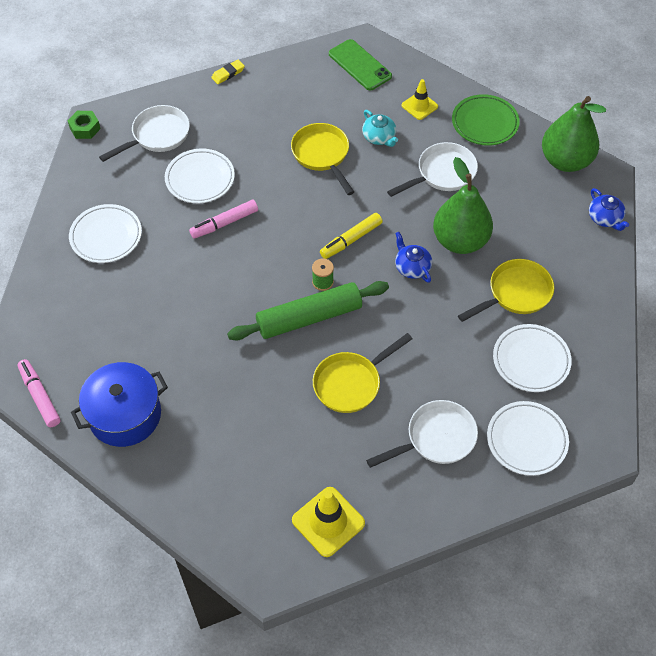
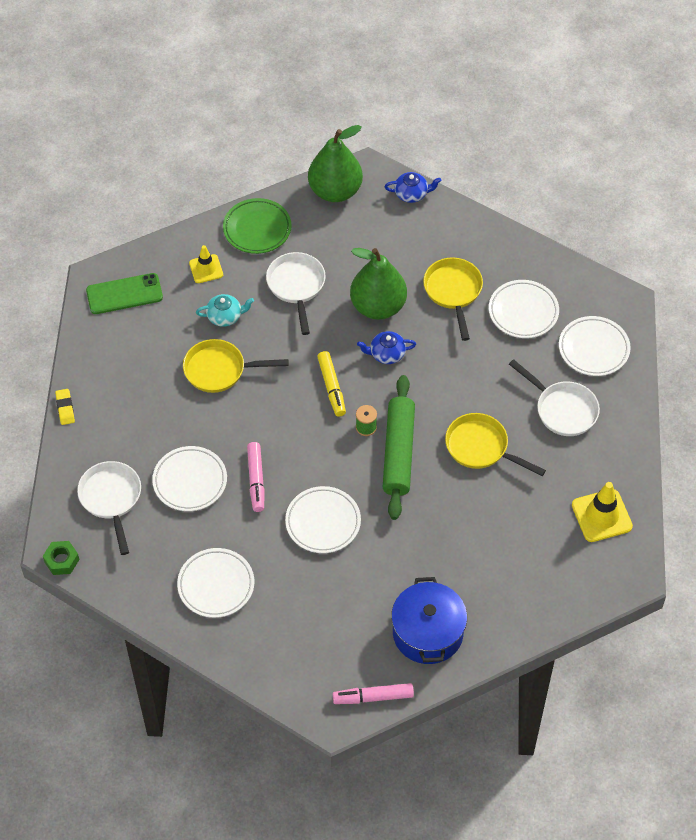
camera: 65 degrees left, 0 degrees up
(205, 288) = (323, 522): none -> white plate
(351, 383) = (481, 448): yellow pan -> yellow pan turned 135 degrees clockwise
(436, 438) = (562, 409): white pan -> white pan turned 135 degrees clockwise

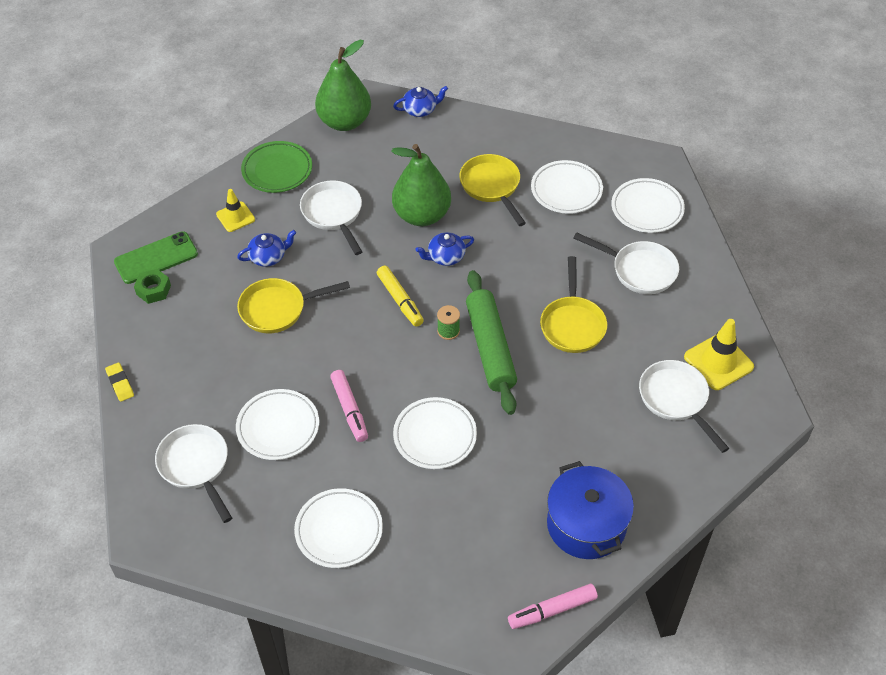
camera: 15 degrees left, 5 degrees down
(61, 560) = (156, 546): green nut -> green nut (153, 290)
(225, 316) = (268, 257): turquoise teapot -> blue teapot
(481, 448) = (572, 324): yellow pan -> yellow pan turned 105 degrees counterclockwise
(549, 541) = (676, 400): none -> white pan

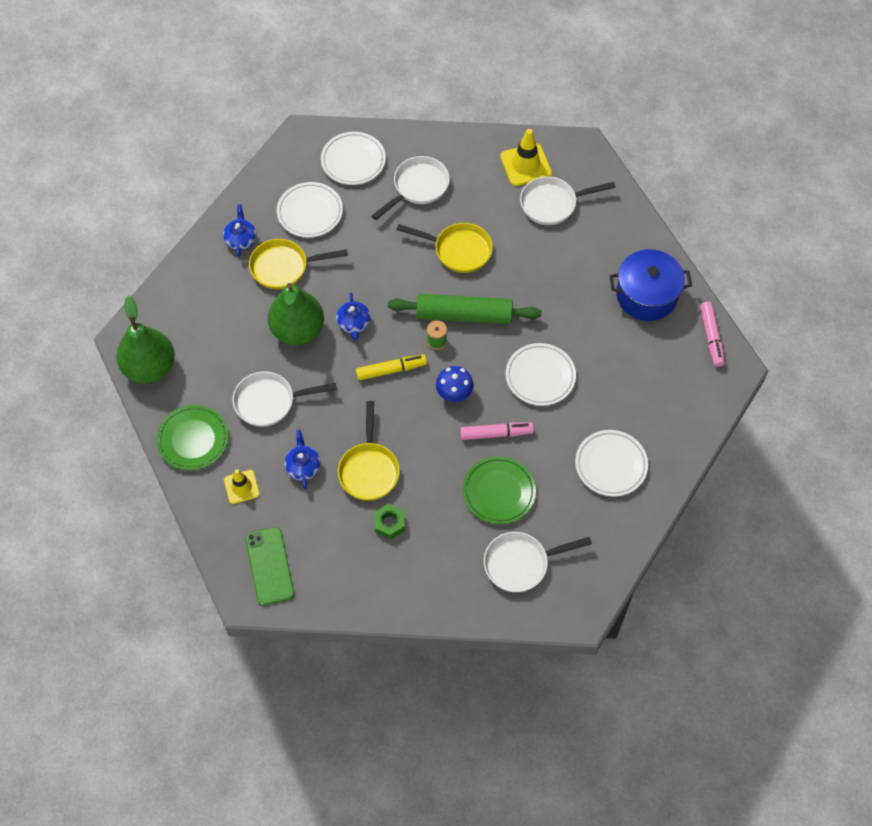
camera: 75 degrees left, 10 degrees up
(120, 384) = (413, 616): yellow eraser -> none
(153, 290) = (309, 573): green nut -> green nut (389, 523)
(278, 427) = (498, 492): white plate -> green plate
(388, 361) = (454, 393): none -> blue mushroom
(420, 110) = (161, 300): blue teapot -> blue teapot (241, 239)

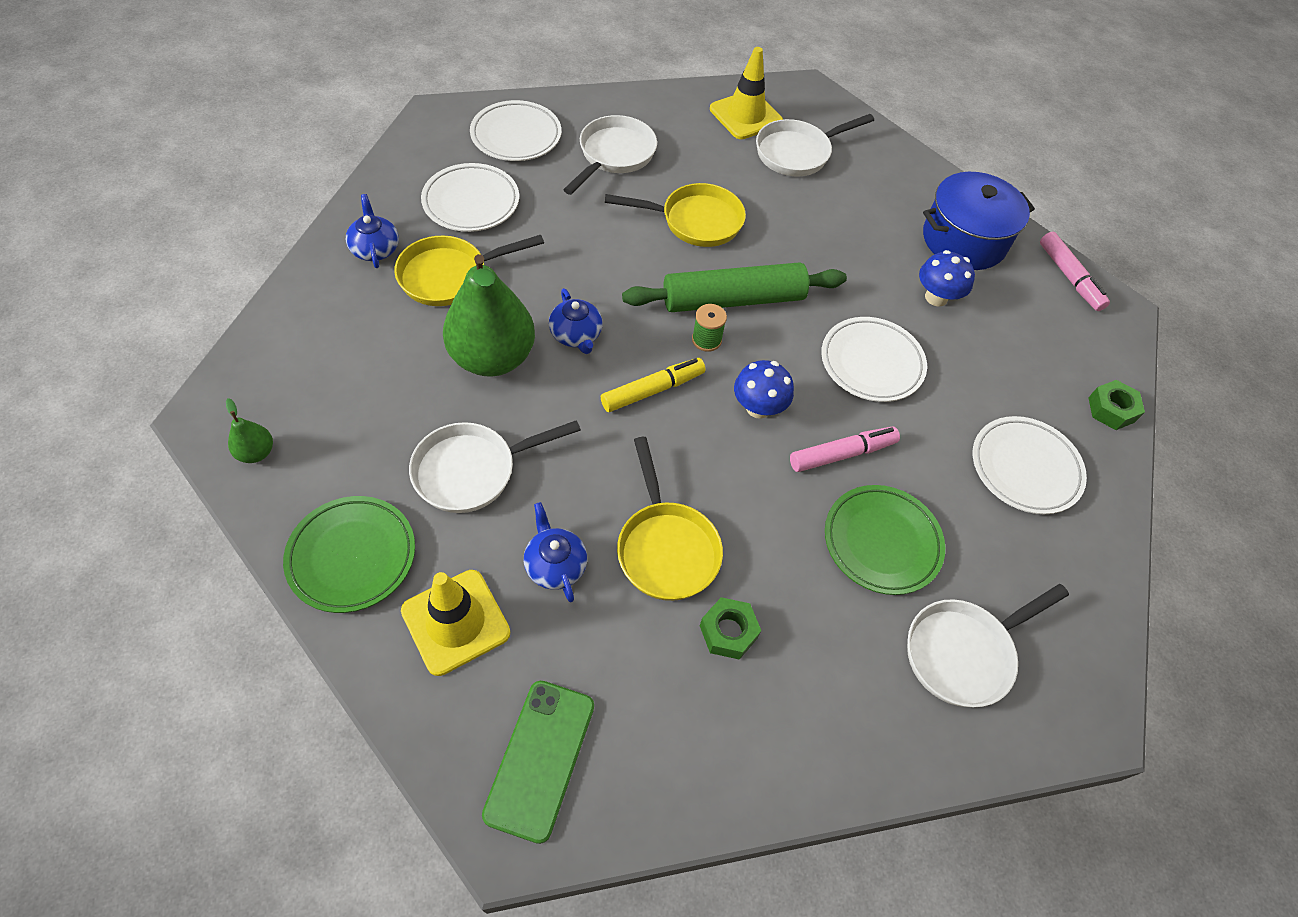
camera: 20 degrees left, 5 degrees down
(150, 368) = (256, 453): green pear -> green pear, size x0.43
(241, 487) = (455, 622): yellow traffic cone -> yellow traffic cone, size x1.57
(269, 566) = (540, 759): green phone -> green phone turned 45 degrees clockwise
(606, 336) = (936, 297): none -> blue mushroom
(690, 438) = (1111, 409): none -> green nut

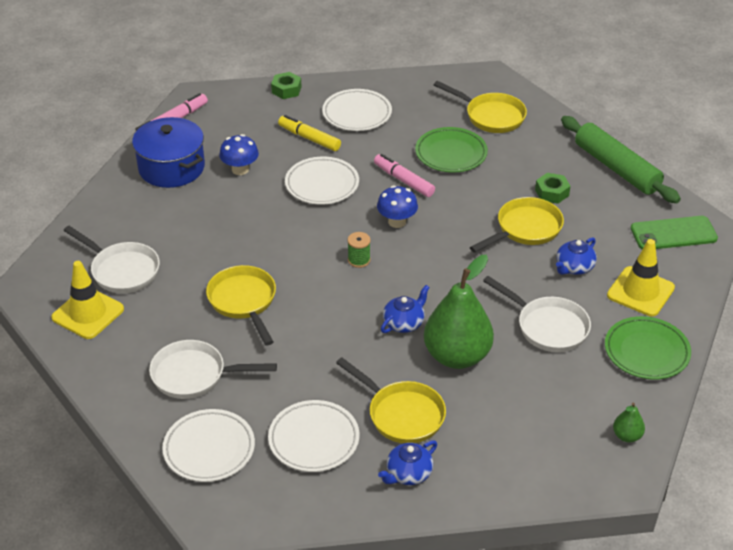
camera: 110 degrees left, 15 degrees down
(653, 390) = (421, 270): yellow marker -> yellow marker (309, 138)
(733, 300) = (312, 258): green rolling pin -> green rolling pin (616, 168)
(963, 652) = (491, 116): white pan -> yellow pan

